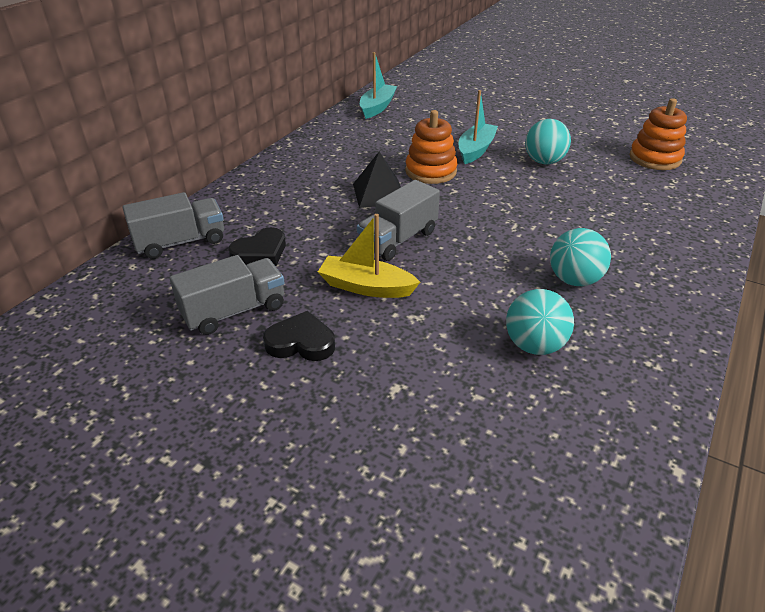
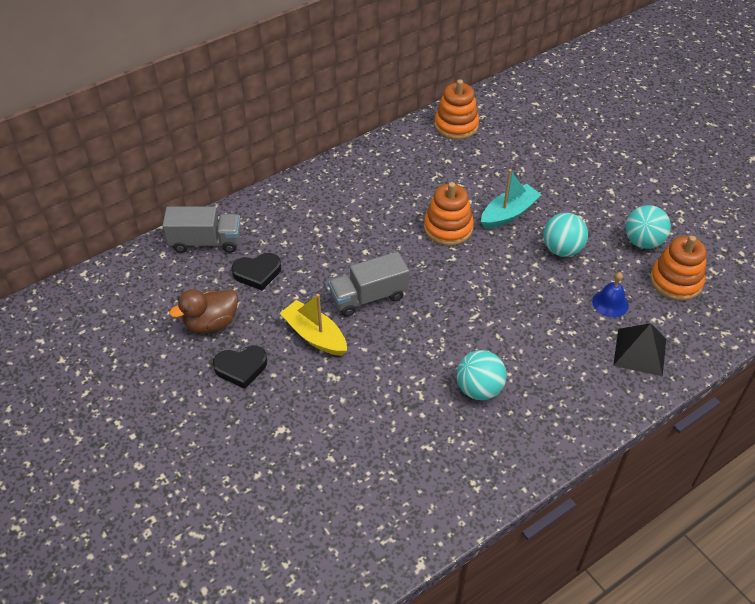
camera: 25 degrees right, 10 degrees up
(234, 311) = (211, 323): grey truck -> brown duck
(301, 342) = (241, 368): black heart -> black heart turned 135 degrees clockwise
(377, 107) = (456, 125): turquoise boat -> orange stacking toy
(379, 193) = (386, 240): black pyramid -> black pyramid (639, 352)
(534, 345) = (400, 434): turquoise ball -> turquoise ball (643, 242)
(620, 185) = (610, 303): none -> blue bell

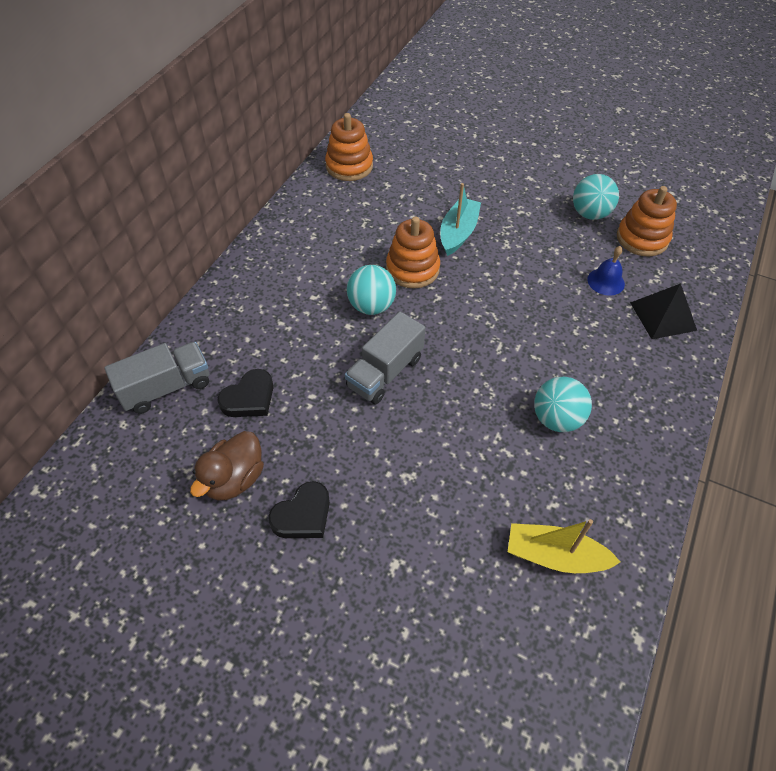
camera: 30 degrees left, 5 degrees up
(315, 335) = (358, 439): yellow boat -> yellow boat (554, 556)
(562, 249) = (529, 248): turquoise ball -> turquoise ball (371, 306)

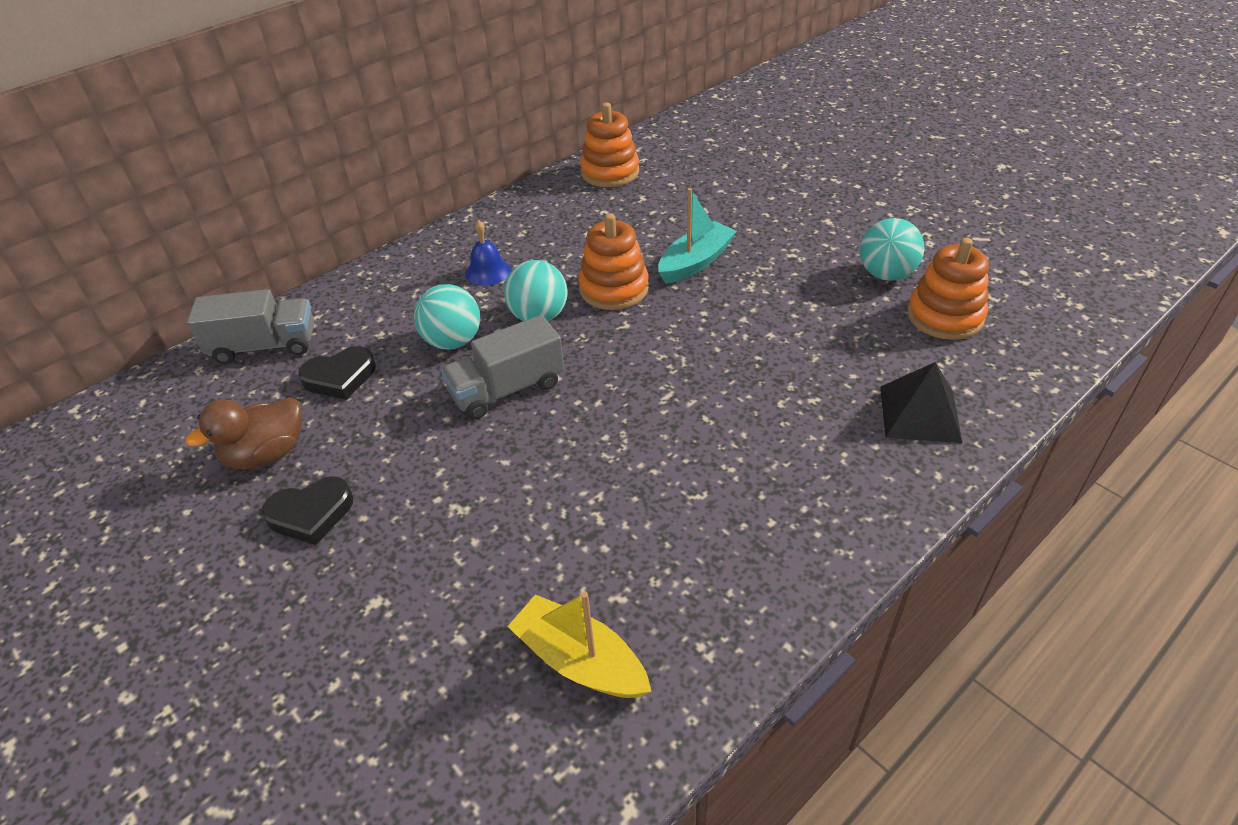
camera: 25 degrees right, 10 degrees down
(556, 419) = (689, 497): turquoise ball -> turquoise ball (453, 341)
(606, 281) = (860, 355): blue bell -> blue bell (487, 271)

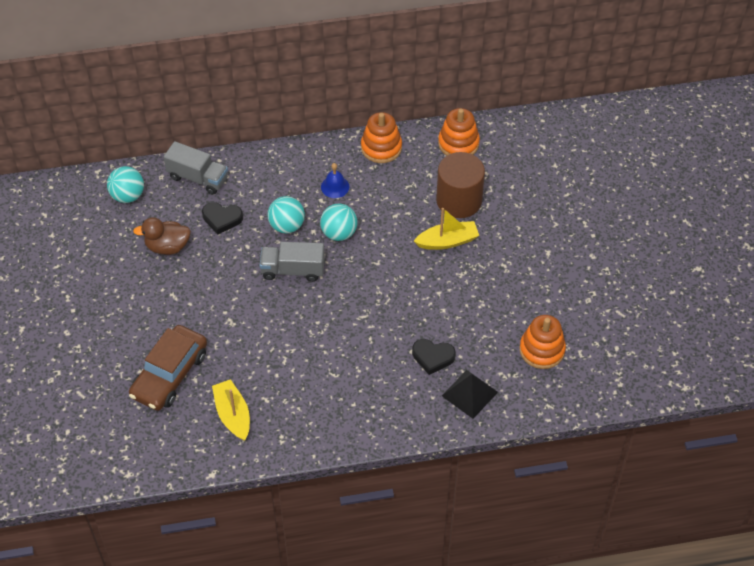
camera: 30 degrees right, 10 degrees up
(311, 514) = (170, 289): black heart -> black heart (433, 357)
(401, 657) = (170, 374): none -> brown car
(614, 289) = (390, 235): orange stacking toy -> orange stacking toy (381, 147)
(666, 219) = (459, 200): none -> brown cylinder
(695, 262) = (447, 241): turquoise boat -> yellow boat
(886, 274) = (540, 307): turquoise ball -> turquoise ball (128, 196)

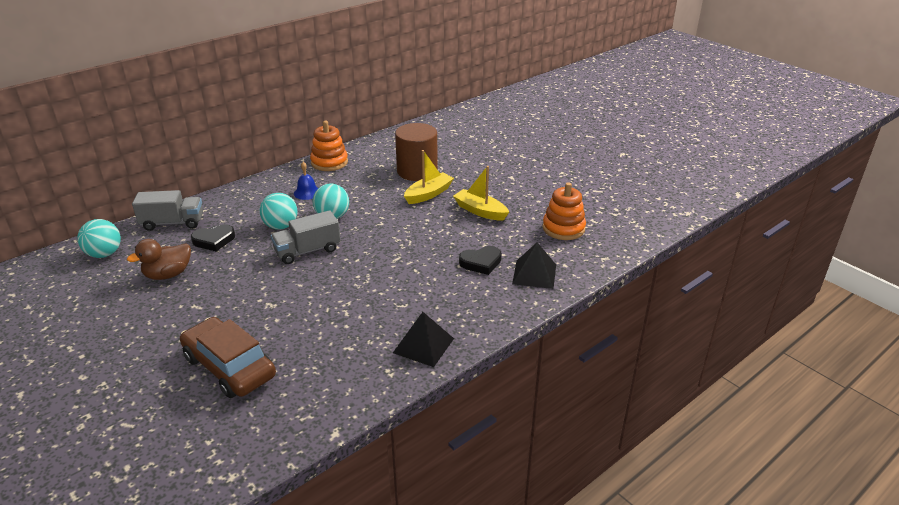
camera: 30 degrees left, 20 degrees down
(170, 374) = (229, 367): brown car -> brown car turned 135 degrees clockwise
(233, 415) = (323, 373): yellow boat -> yellow boat (480, 211)
(323, 426) = (423, 345): none -> black pyramid
(458, 143) = (389, 144): orange stacking toy -> none

